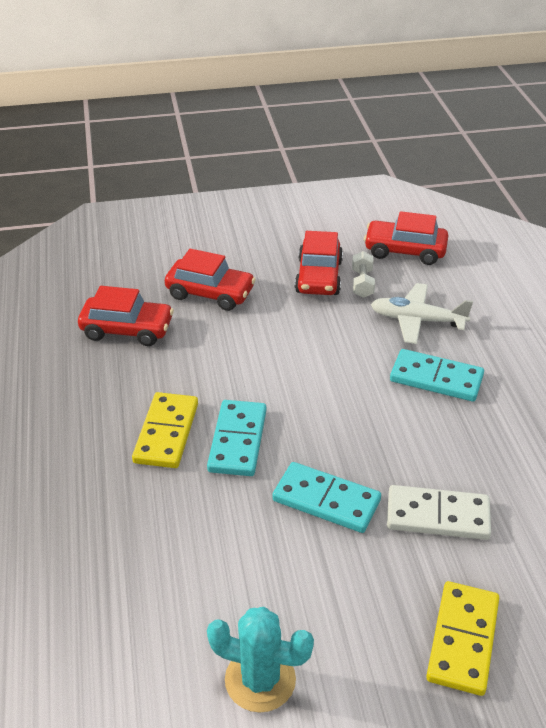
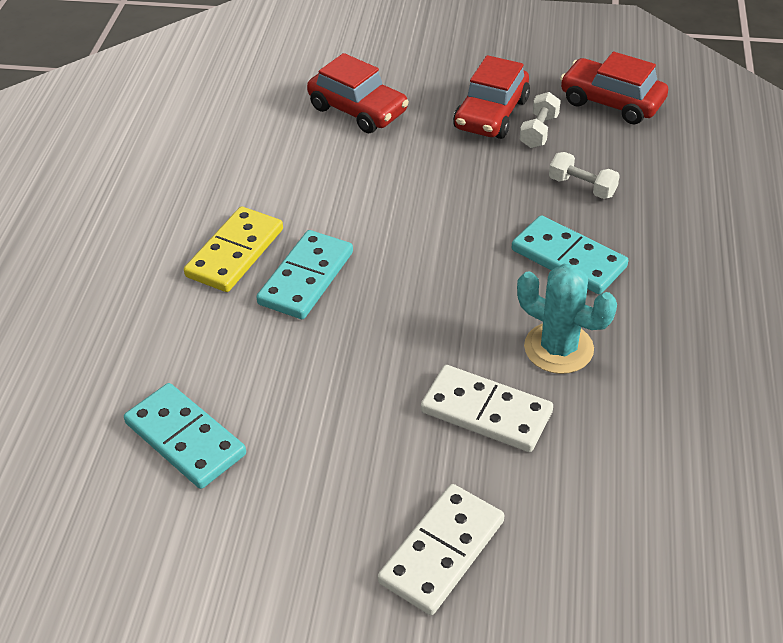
camera: 20 degrees right, 5 degrees up
(127, 329) = (248, 133): red car -> none
(260, 680) = (204, 530): turquoise cactus -> turquoise cactus (558, 348)
(326, 500) = (369, 365): turquoise domino -> turquoise domino (185, 439)
(417, 320) = (582, 187): white plane -> white dumbbell
(462, 640) = (441, 551): yellow domino -> white domino

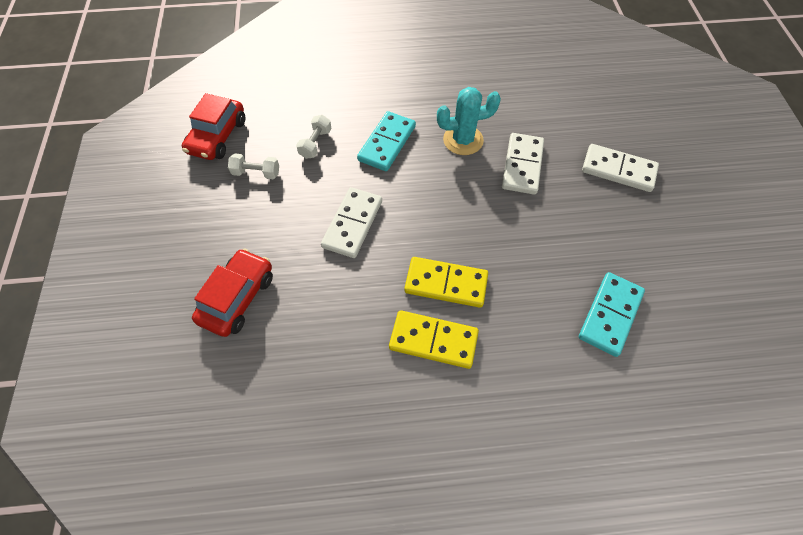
camera: 105 degrees left, 15 degrees up
(306, 278) = (446, 284): turquoise domino -> yellow domino
(429, 207) = (353, 224): none -> white domino
(491, 114) = (237, 204): red car -> none
(558, 348) = (463, 140): turquoise cactus -> turquoise cactus turned 60 degrees clockwise

